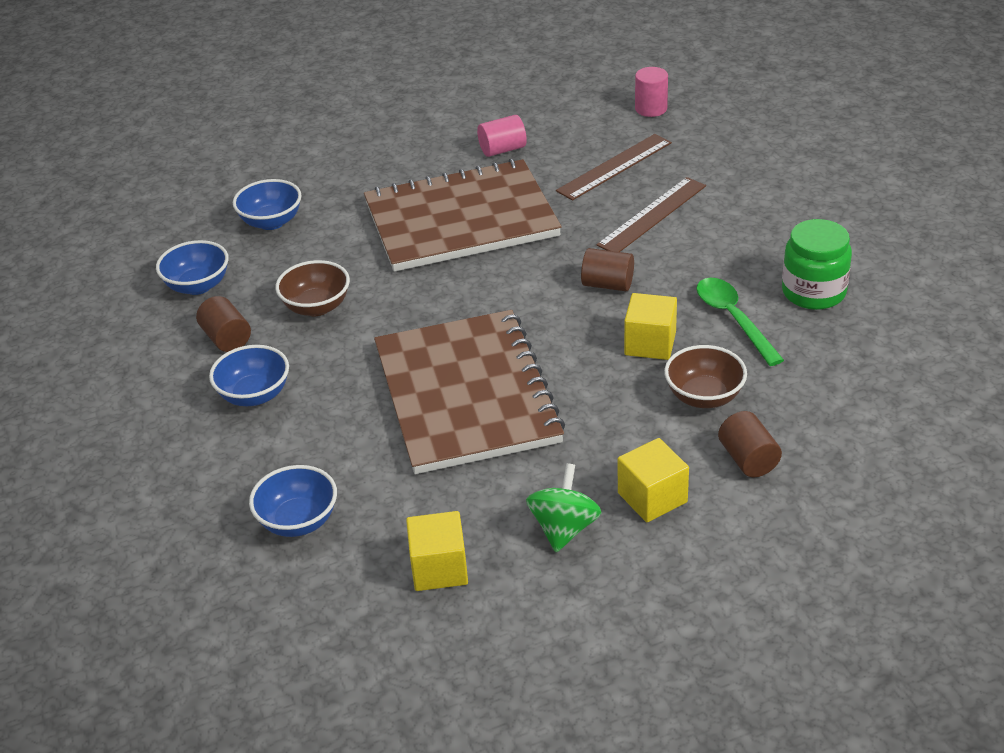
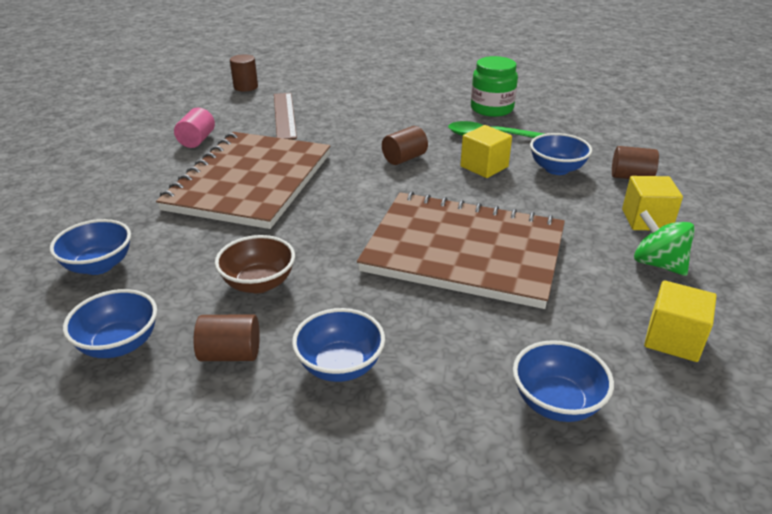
camera: 60 degrees left, 5 degrees down
(651, 109) = (246, 87): pink cylinder -> brown cylinder
(652, 215) = (353, 122): brown ruler -> none
(704, 397) = (557, 169): brown bowl -> blue bowl

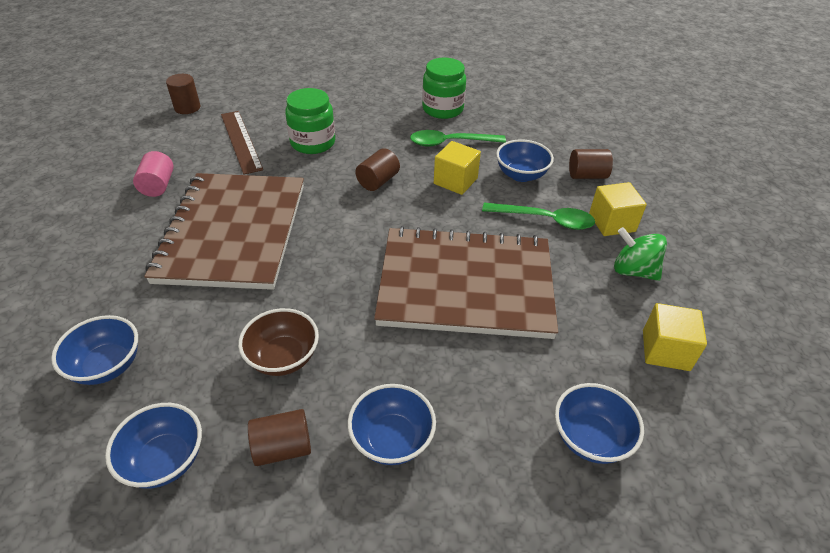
camera: 15 degrees left, 10 degrees up
(351, 123) = (313, 143): none -> green jar
(570, 209) = (545, 220): none -> green spoon

